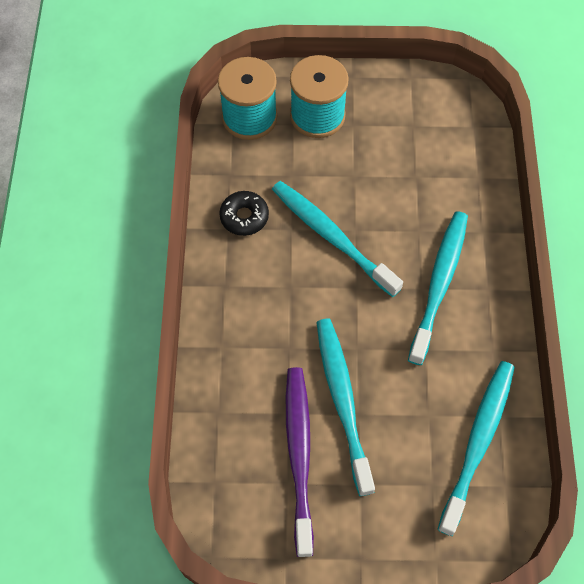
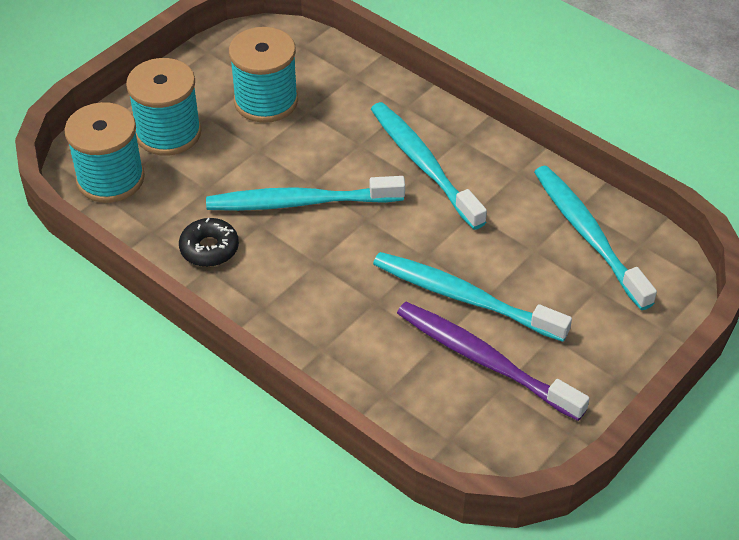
camera: 50 degrees left, 15 degrees down
(400, 146) = (266, 101): none -> turquoise spool

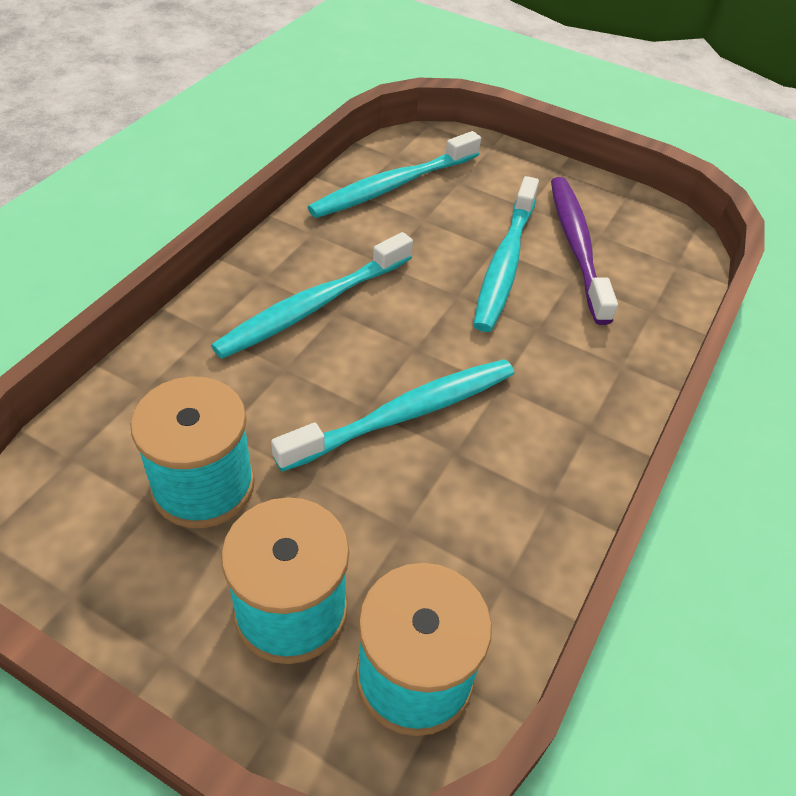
camera: 105 degrees left, 0 degrees up
(209, 248) = (516, 501): black donut -> none
(300, 202) = (405, 414): turquoise toothbrush -> turquoise toothbrush turned 105 degrees counterclockwise
(484, 360) = (577, 246): purple toothbrush -> purple toothbrush turned 150 degrees clockwise

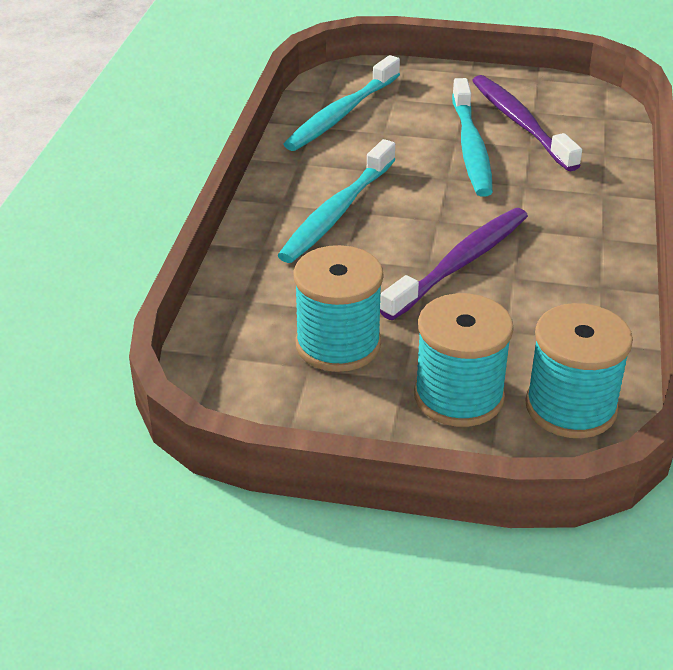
camera: 15 degrees left, 10 degrees down
(405, 414) = (460, 263): turquoise toothbrush -> purple toothbrush

